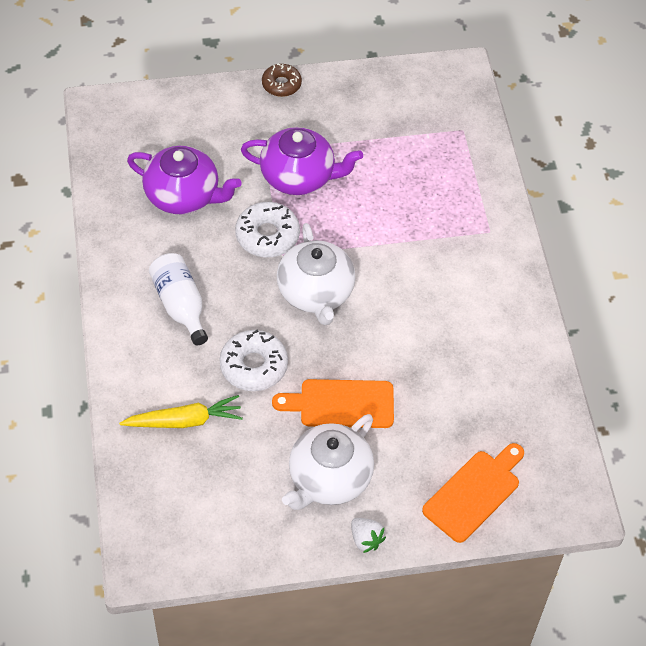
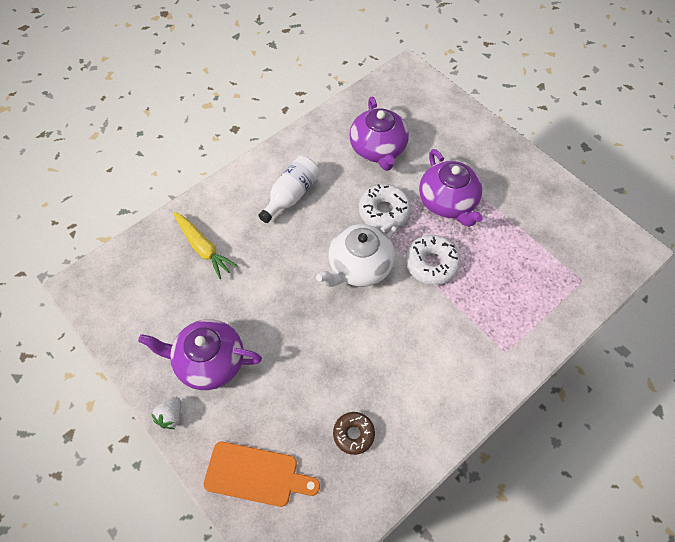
camera: 60 degrees right, 5 degrees up
(254, 366) = (272, 263): white donut -> white donut (431, 263)
(281, 84) = (515, 150): brown donut -> brown donut (353, 434)
(329, 478) = (209, 362): white teapot -> purple teapot
(341, 404) = (276, 335): orange cutting board -> none

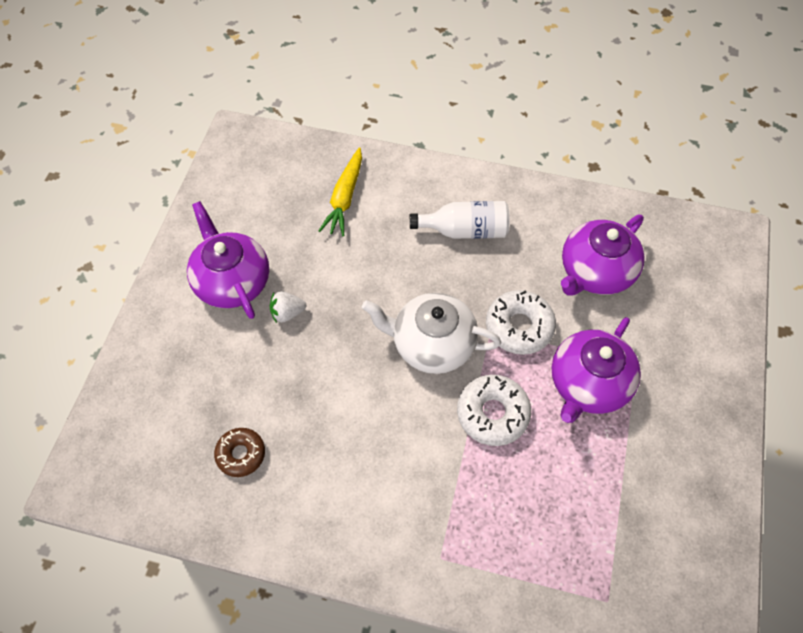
camera: 55 degrees right, 0 degrees up
(171, 416) = (161, 287): white strawberry -> white strawberry (287, 313)
(256, 474) = (148, 392): orange cutting board -> none

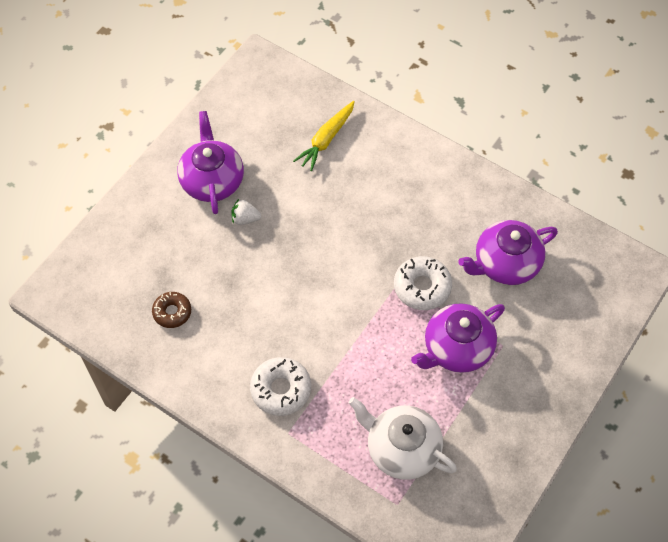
camera: 20 degrees right, 0 degrees up
(432, 344) = (347, 278): white teapot -> white teapot (402, 449)
(465, 230) = (413, 196): white bottle -> none
(492, 413) = (371, 345): white donut -> white donut (281, 389)

